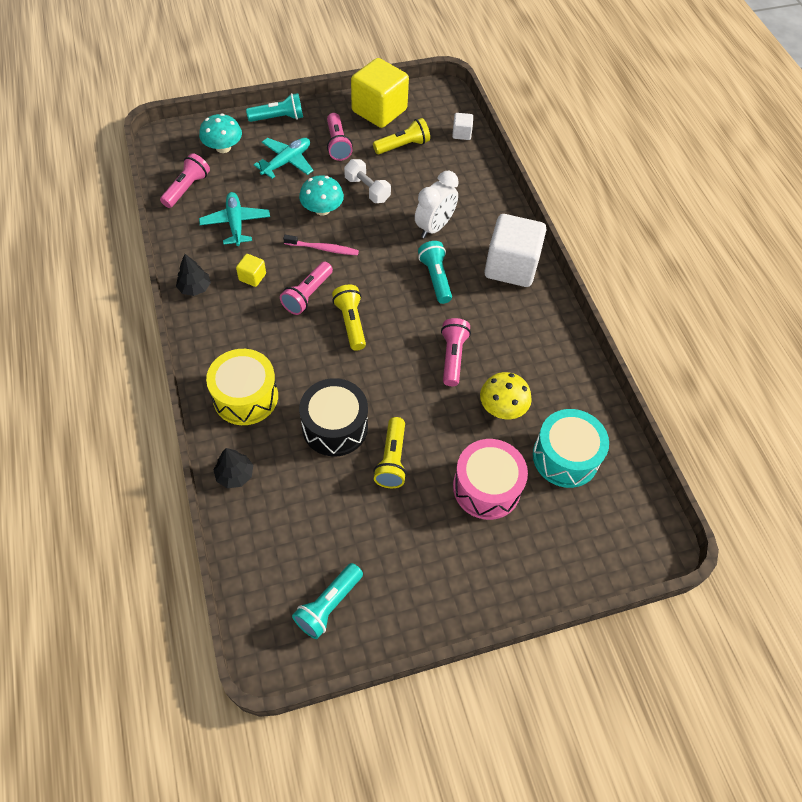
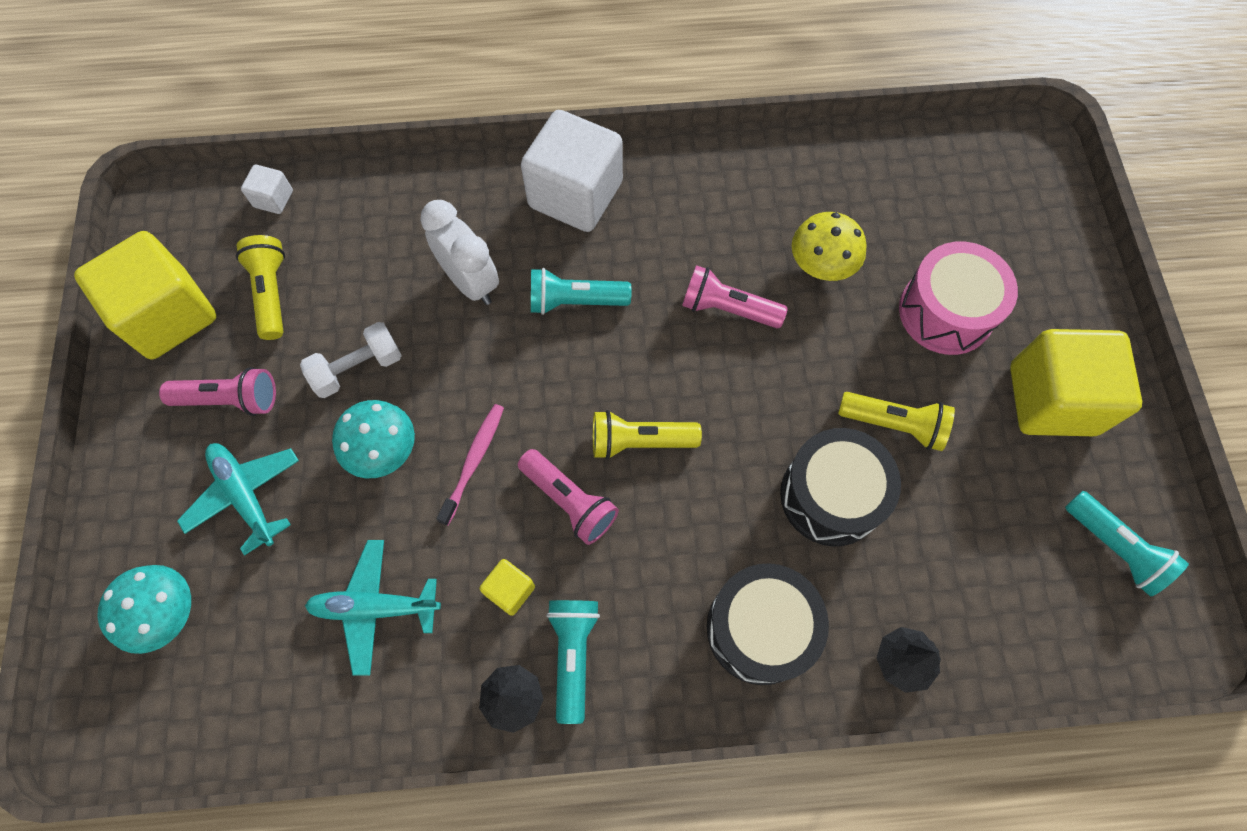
camera: 75 degrees left, 10 degrees up
(187, 188) = (256, 696): pink flashlight -> none
(245, 397) = (760, 628): yellow drum -> black drum
(278, 118) = (120, 496): turquoise flashlight -> turquoise flashlight (573, 655)
(434, 561) = (1052, 399): none -> yellow cube
(565, 457) = (906, 208): turquoise drum -> none

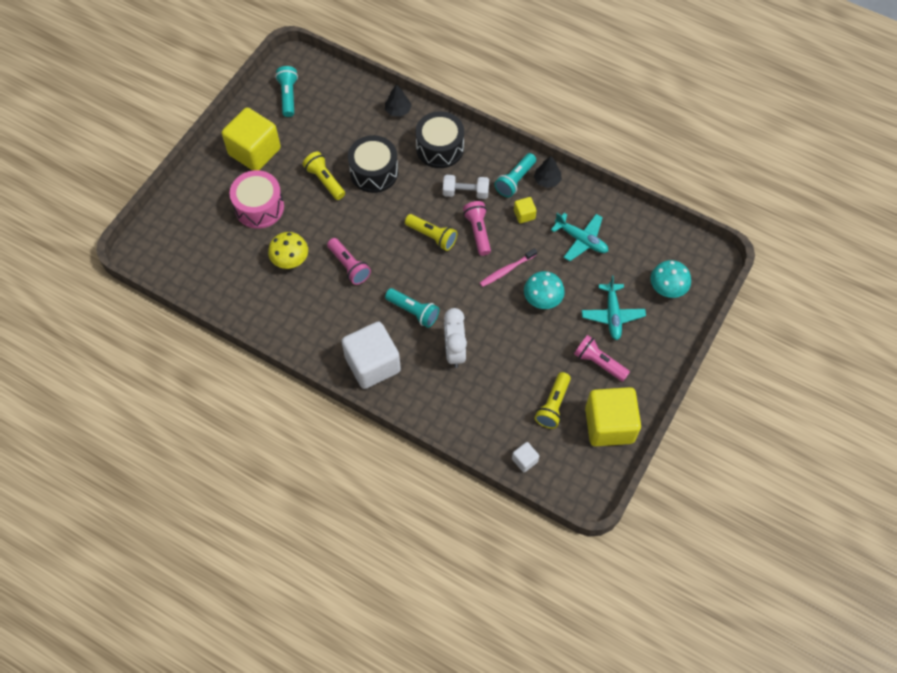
camera: 145 degrees left, 5 degrees down
(357, 368) = (532, 341): white dumbbell -> white dumbbell (465, 192)

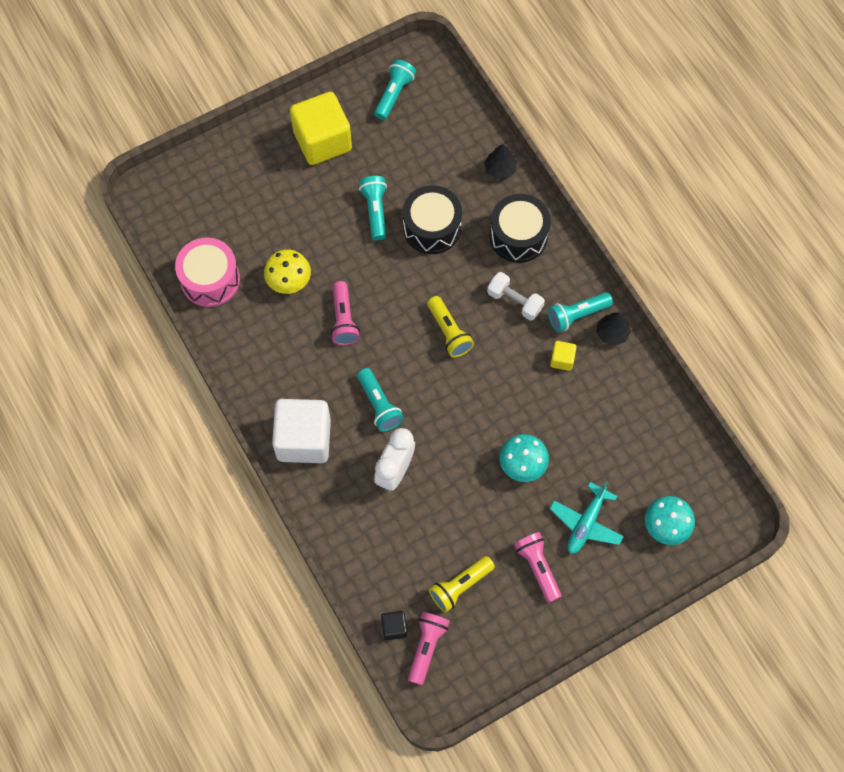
camera: 30 degrees right, 5 degrees up
(259, 207) = (291, 206): pink drum -> pink drum (210, 279)
(325, 180) = (375, 211): yellow flashlight -> turquoise flashlight
(478, 232) = (500, 352): pink flashlight -> pink flashlight (426, 647)
(506, 270) = (504, 412): pink toothbrush -> none
(524, 460) = (394, 627): white cube -> black cube
(581, 240) = (606, 421): turquoise plane -> none
(609, 425) = (505, 640): yellow cube -> none

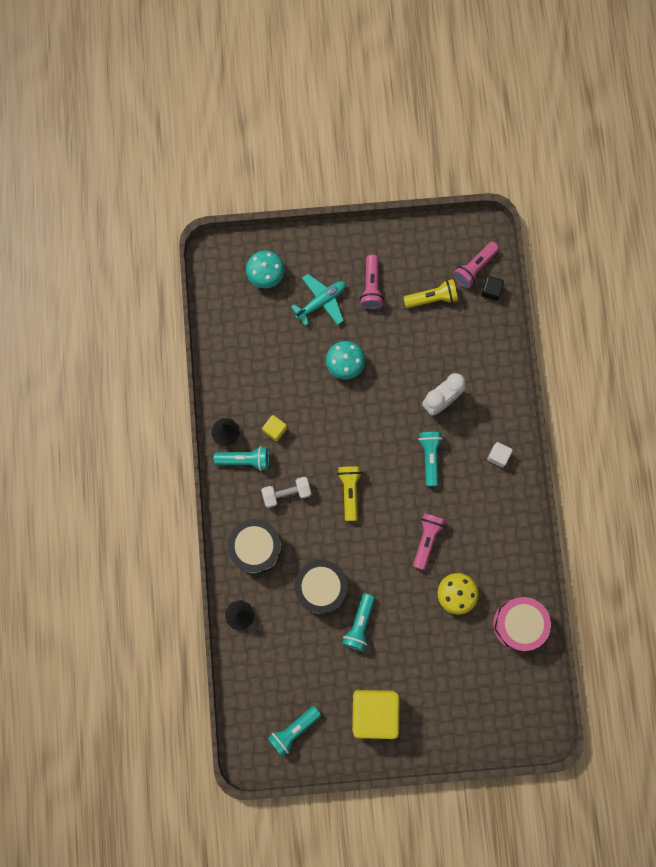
camera: 155 degrees left, 10 degrees up
(304, 439) = (498, 456): white cube -> white cube, size x0.43
(515, 301) = (286, 493): white dumbbell -> white dumbbell turned 75 degrees counterclockwise

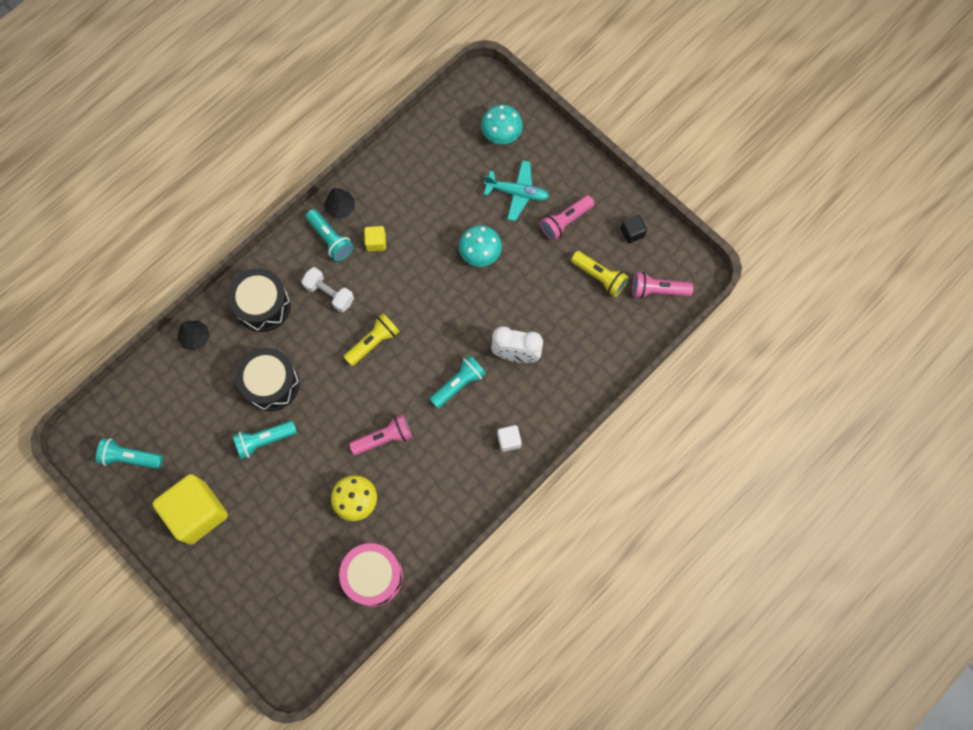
camera: 50 degrees right, 5 degrees down
(491, 291) = (650, 319): black cube -> black cube (632, 232)

